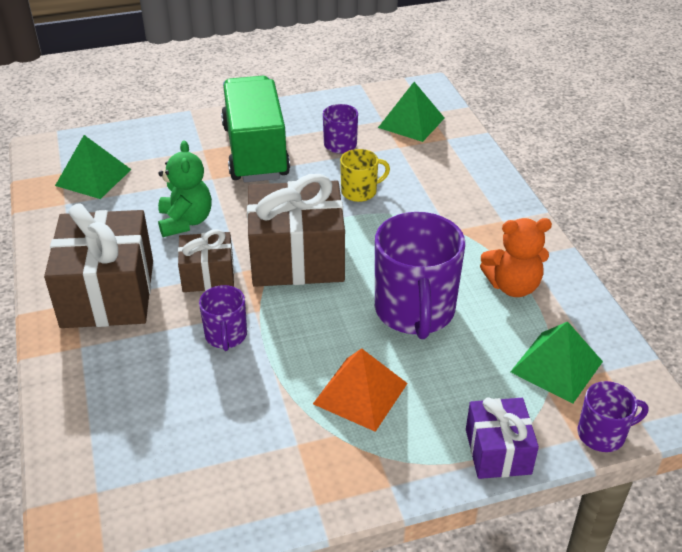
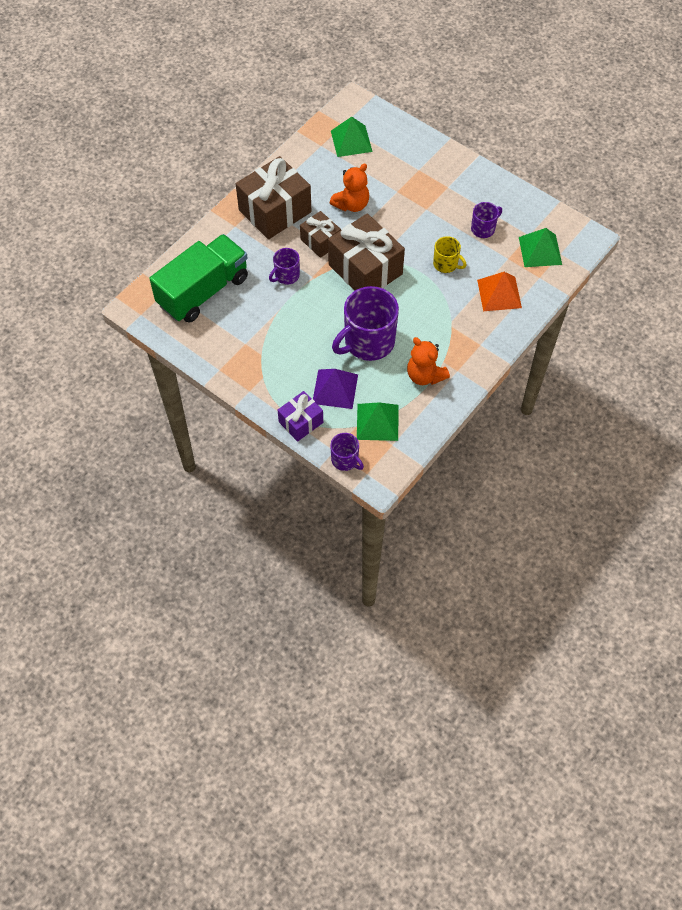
camera: 55 degrees right, 20 degrees up
(185, 221) = (351, 204): green teddy bear -> orange teddy bear
(255, 152) = (438, 194): green truck -> green truck (203, 291)
(360, 393) = (293, 350): orange pyramid -> orange pyramid (499, 294)
(466, 382) = (335, 389): none -> purple pyramid

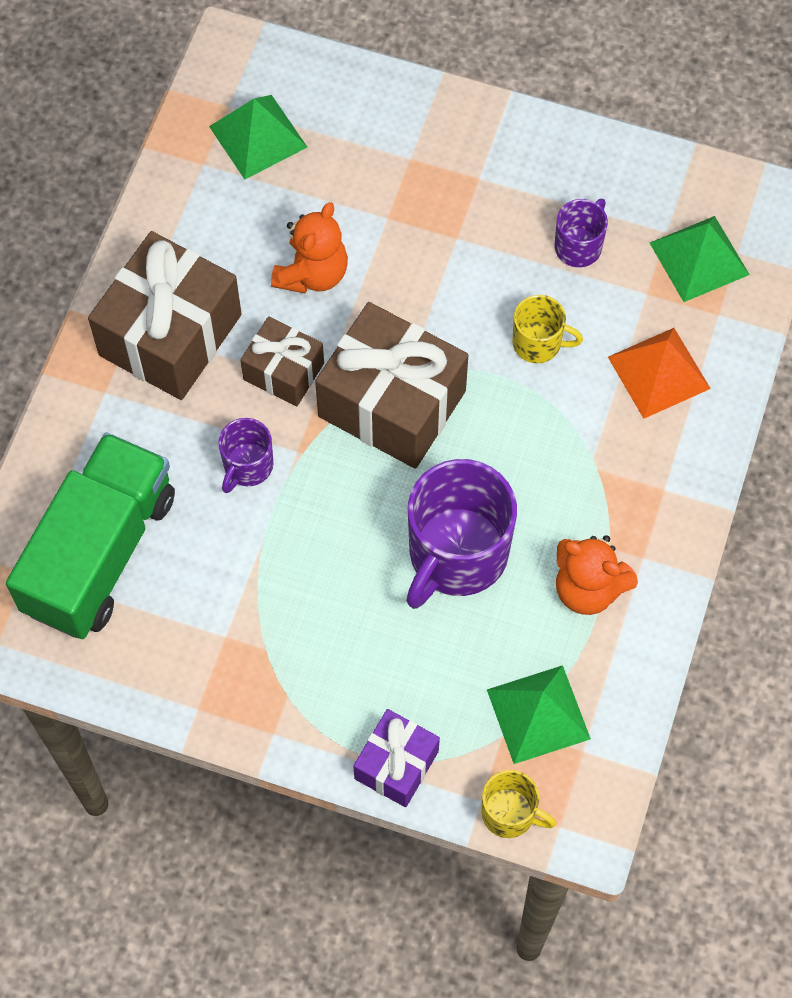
camera: 20 degrees left, 5 degrees up
(335, 389) = (433, 673): purple pyramid -> none
(345, 460) = (510, 813): purple mug -> yellow mug

